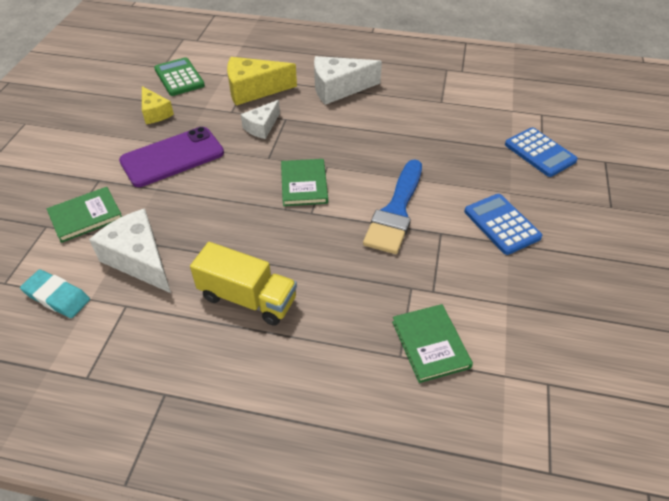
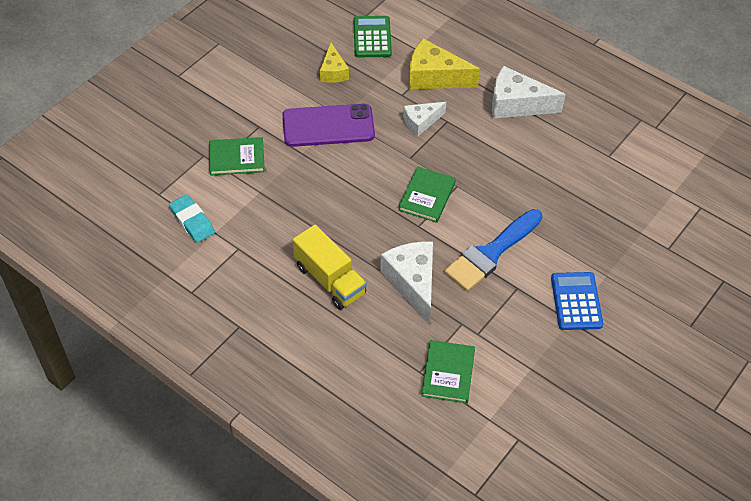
camera: 25 degrees right, 5 degrees up
(139, 259) = (263, 214): white cheese -> white cheese (413, 282)
(540, 152) = (665, 247): blue calculator -> none

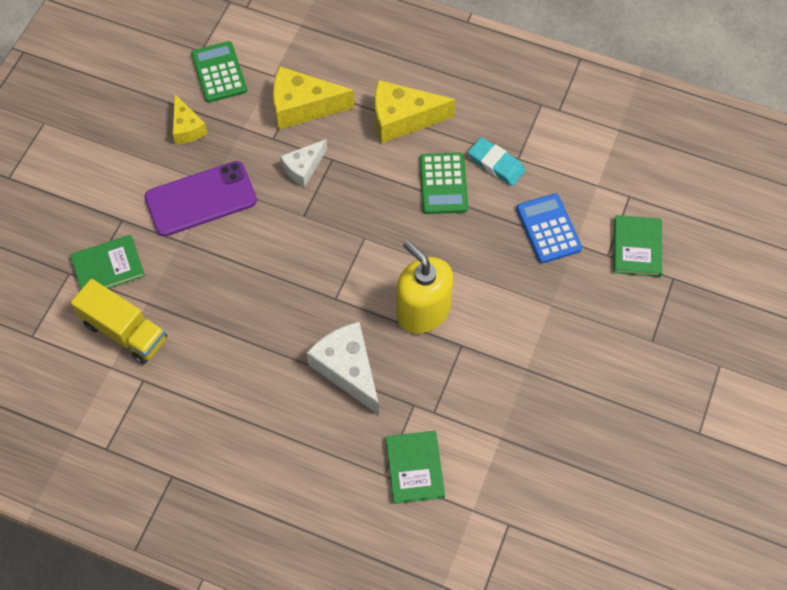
camera: 15 degrees left, 10 degrees up
(192, 221) = (80, 360): turquoise eraser -> turquoise eraser (496, 164)
(330, 279) = (256, 391): yellow truck -> yellow truck (125, 331)
(427, 196) = (334, 259): green book -> green book (636, 247)
(491, 253) = (423, 311): blue brush -> yellow soap dispenser
(516, 104) = (402, 119): white cheese -> yellow cheese
(537, 161) = (443, 184): none -> green calculator
(576, 301) = (527, 345): blue calculator -> blue calculator (548, 229)

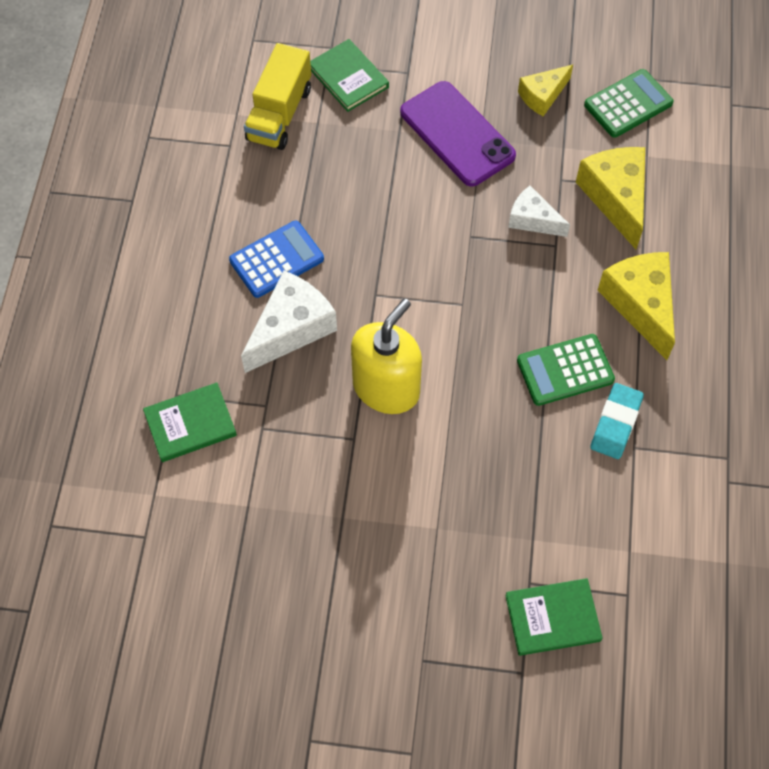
camera: 75 degrees right, 0 degrees up
(548, 229) = (543, 504): blue calculator -> blue calculator (276, 260)

